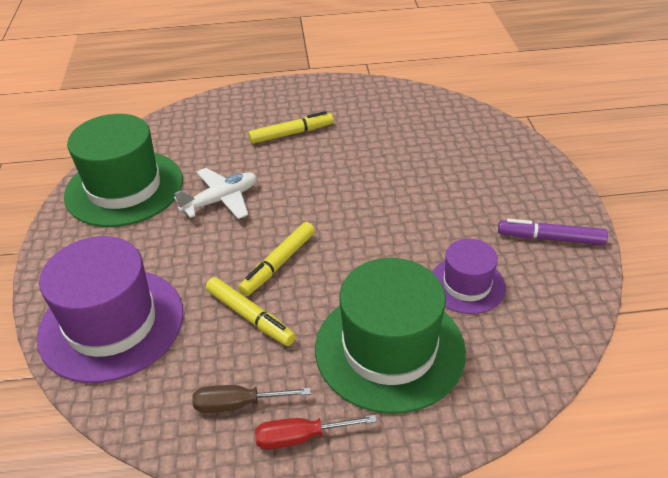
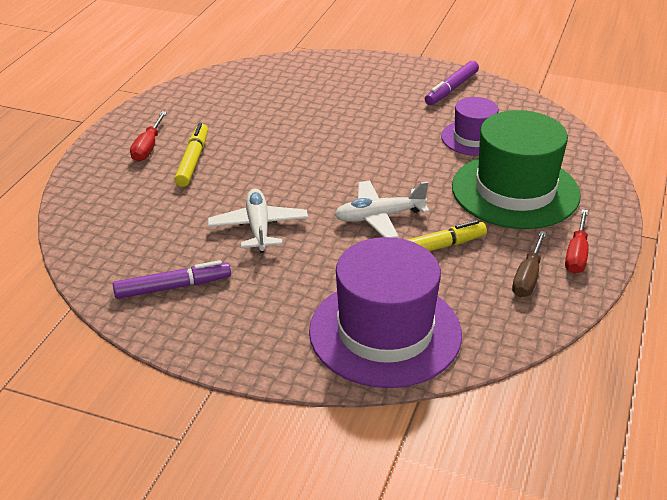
camera: 65 degrees left, 5 degrees down
(124, 188) = (173, 287): green hat -> purple marker
(278, 264) = (379, 217): yellow marker -> white plane
(294, 107) = (148, 147): none -> red screwdriver

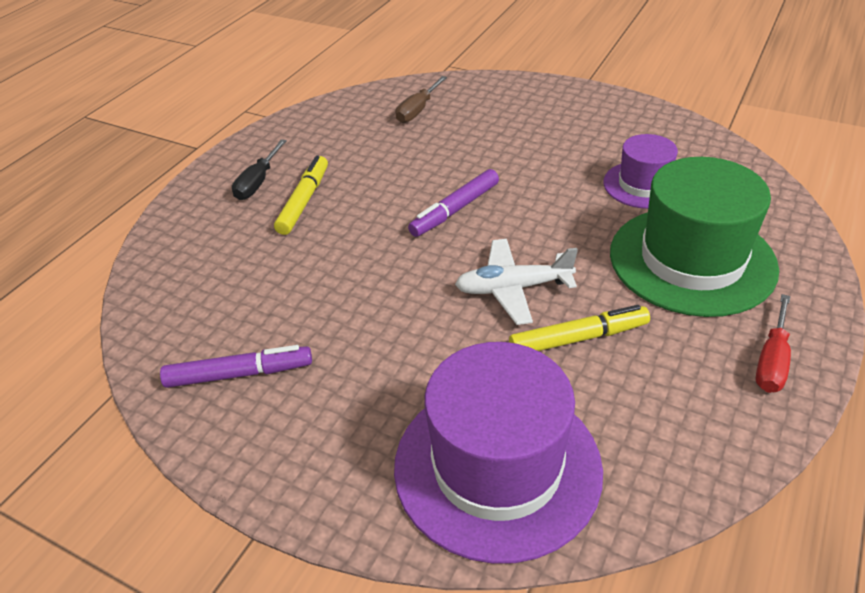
camera: 10 degrees right, 5 degrees up
(148, 147) = (258, 182): red screwdriver -> black screwdriver
(258, 227) = (361, 295): white plane -> none
(451, 89) = (621, 121): purple marker -> purple marker (455, 210)
(528, 277) = (702, 392): brown screwdriver -> brown screwdriver (418, 110)

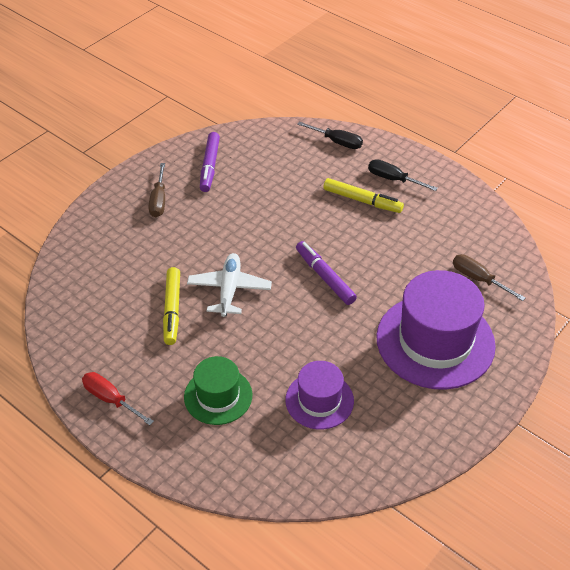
camera: 100 degrees right, 5 degrees up
(176, 241) = (337, 142): none -> black screwdriver
(339, 422) = (159, 200): none -> brown screwdriver
(497, 467) = (102, 253): purple hat -> purple hat (435, 341)
(692, 260) = (218, 396): green hat -> green hat, size x0.55

